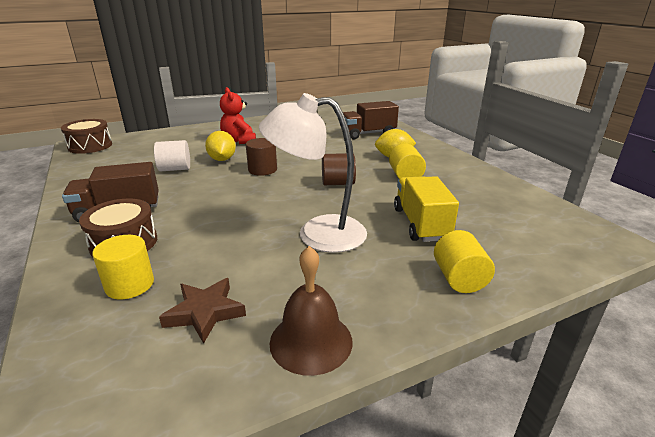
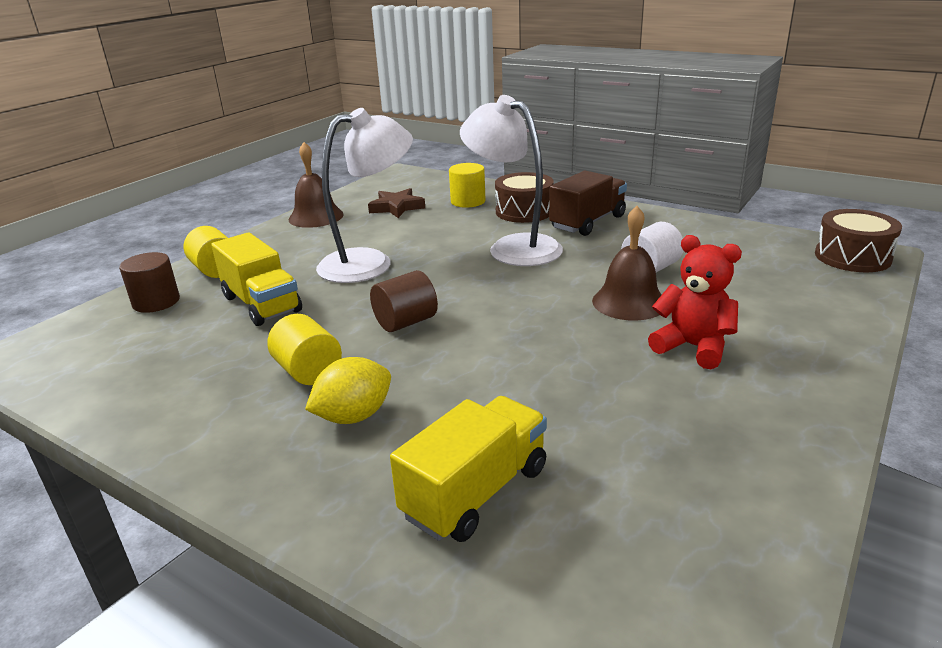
camera: 150 degrees right, 0 degrees up
(205, 209) = (513, 247): none -> white lamp
(222, 159) = (629, 302): yellow lemon -> brown bell
(262, 170) = (540, 306): brown cylinder -> brown cylinder (156, 302)
(368, 134) = (476, 492): brown truck -> yellow truck

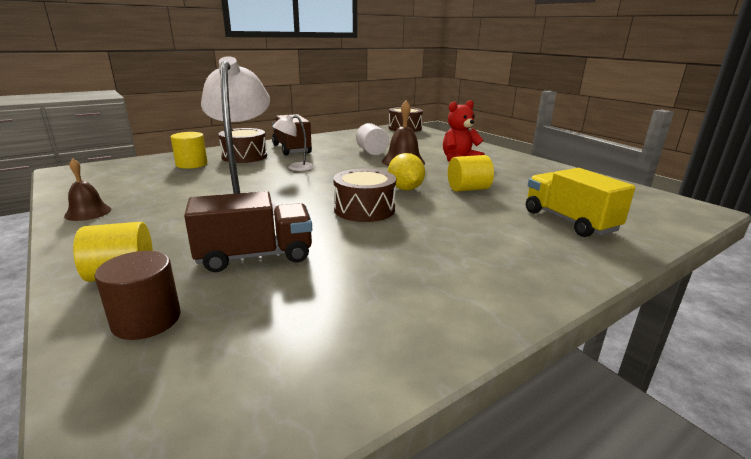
camera: 70 degrees left, 5 degrees down
(261, 304) = (255, 256): yellow truck -> brown truck
(308, 371) = (406, 248): yellow cylinder -> yellow cylinder (468, 189)
(316, 217) = (88, 212): brown bell -> brown bell, size x0.65
(354, 416) = (479, 240): yellow lemon -> yellow lemon (405, 189)
(396, 207) = (147, 183): brown star -> none
(406, 322) = (364, 209): brown cylinder -> brown drum
(513, 247) = (295, 168): white lamp -> white lamp, size x0.49

